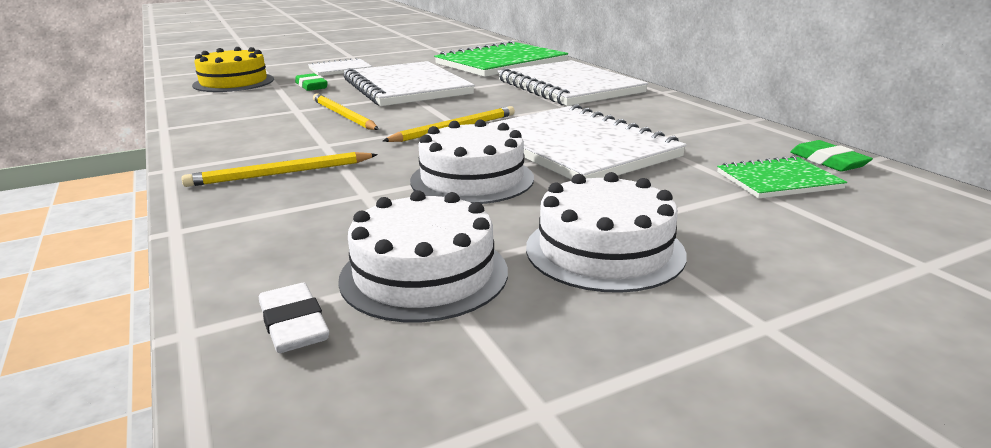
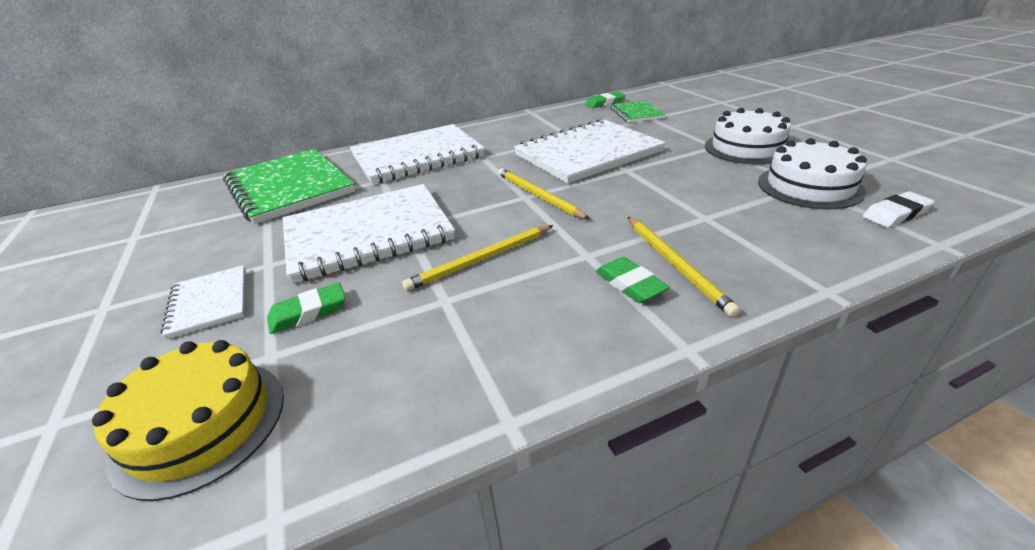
camera: 85 degrees left, 10 degrees up
(266, 157) = (630, 284): none -> green eraser
(472, 179) = (660, 182): white cake -> none

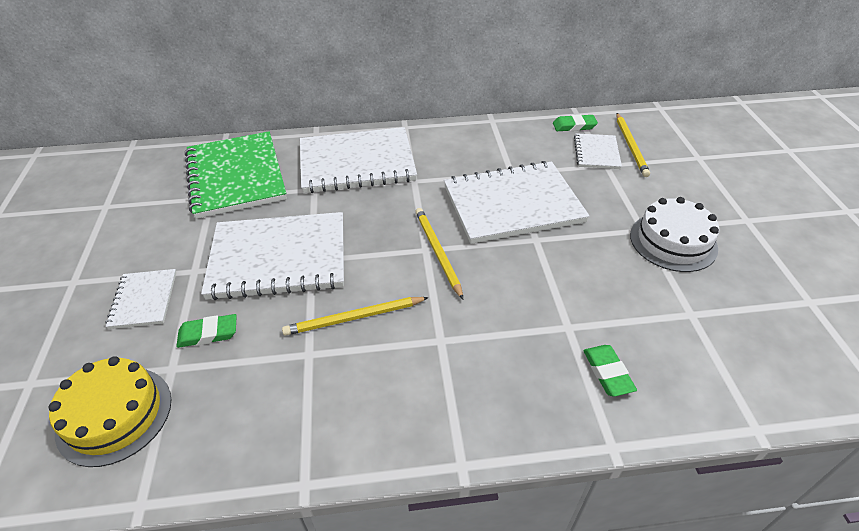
camera: 15 degrees right, 10 degrees up
(630, 284) = (457, 385): green eraser -> green eraser (607, 372)
(636, 113) = (596, 153): green notebook -> white notebook
(675, 265) = (506, 375): yellow pencil -> yellow pencil (630, 146)
(809, 186) = (694, 316): white cake -> none
(895, 214) = (747, 379): white eraser -> none

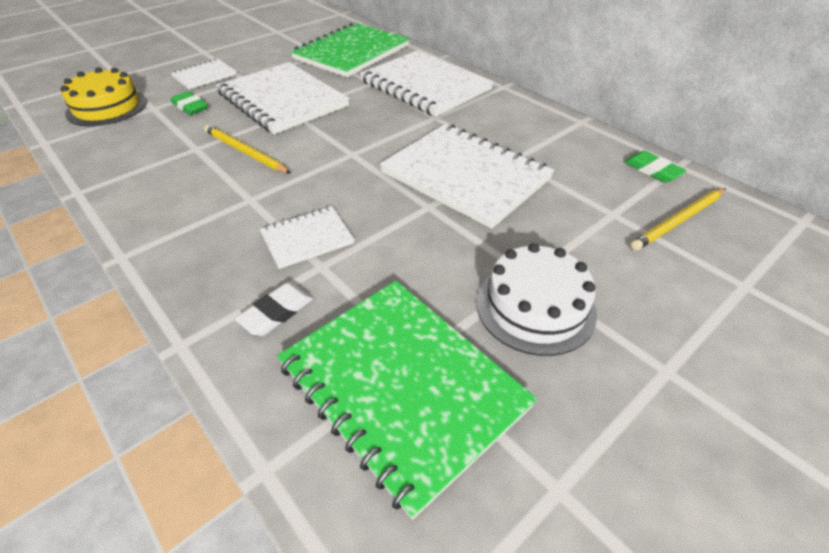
camera: 55 degrees right, 0 degrees up
(437, 252) = (355, 160): yellow pencil -> none
(596, 153) = (626, 200): white notebook -> white notebook (307, 238)
(607, 372) = (276, 312): green eraser -> white eraser
(713, 332) = (402, 386): none -> green notebook

